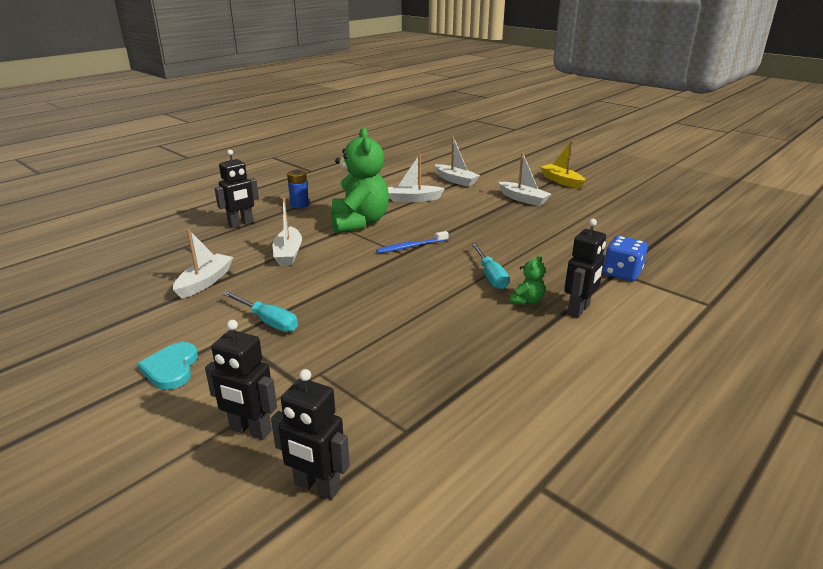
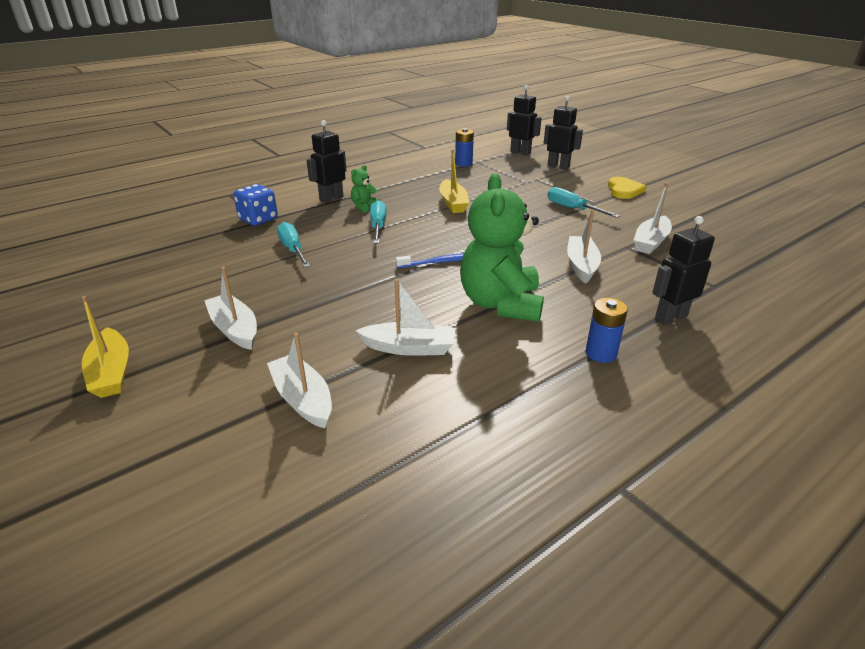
camera: 170 degrees left, 5 degrees up
(171, 368) = (624, 190): turquoise heart -> yellow heart
(421, 317) = (453, 203): none -> yellow boat
(432, 421) = (463, 163): none -> blue battery
(547, 246) = (293, 249): none -> turquoise screwdriver

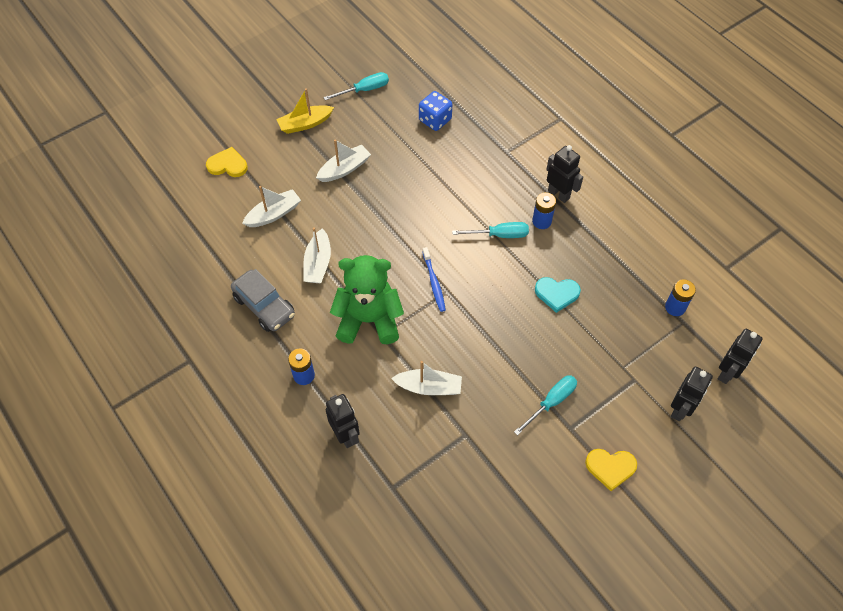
camera: 90 degrees right, 25 degrees up
(154, 472) = (228, 165): none -> yellow heart
(258, 219) = (508, 149): blue dice -> blue dice (435, 120)
(293, 249) = (454, 181): turquoise screwdriver -> turquoise screwdriver (364, 90)
(364, 207) = (541, 221): green teddy bear -> blue battery
(453, 203) = (557, 294): yellow boat -> turquoise heart
(491, 398) = (264, 306): none -> grey car
(651, 242) = (476, 458): white boat -> none

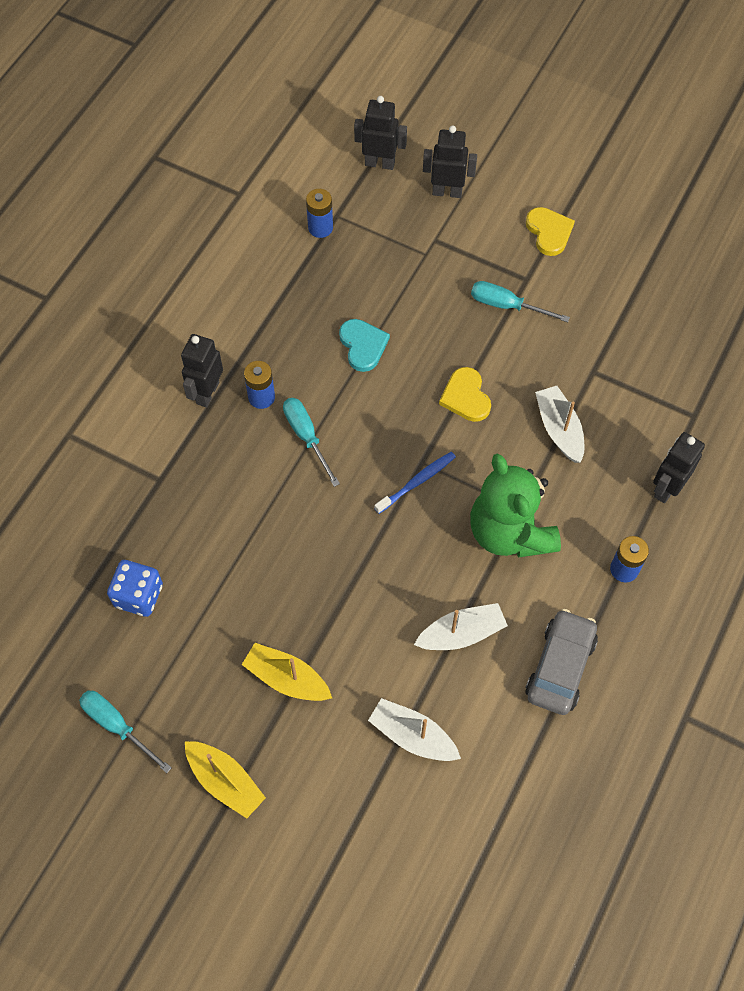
camera: 115 degrees left, 5 degrees up
(228, 165) = (357, 856): yellow heart -> yellow heart (466, 397)
(344, 169) = (287, 678): white boat -> yellow boat

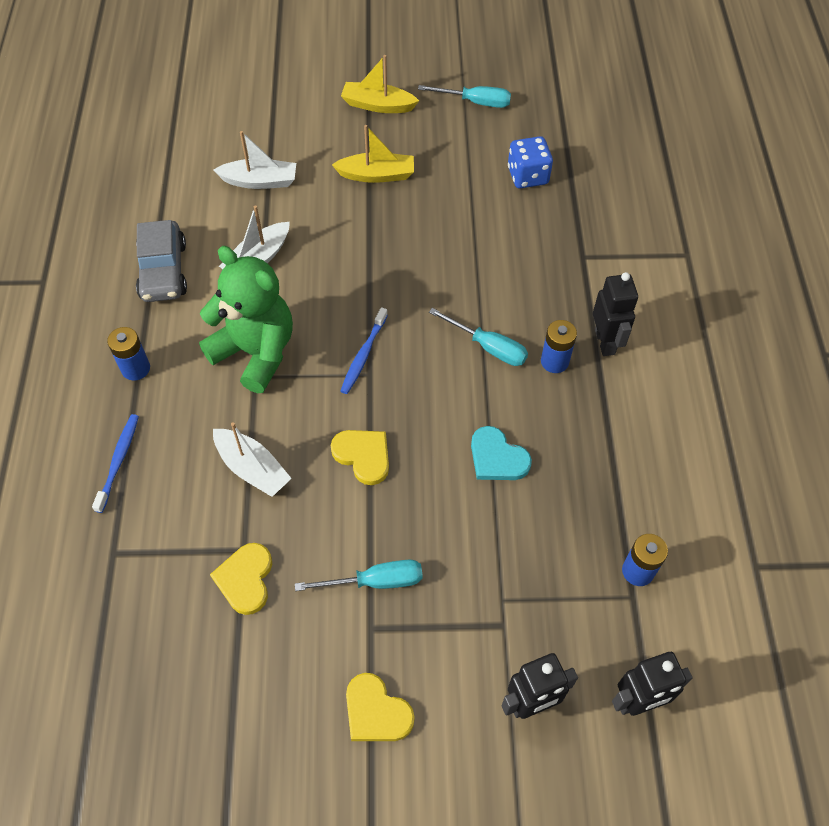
camera: 150 degrees right, 5 degrees down
(600, 350) = (245, 579): none -> yellow heart
(666, 488) = (119, 461): black robot -> blue toothbrush

